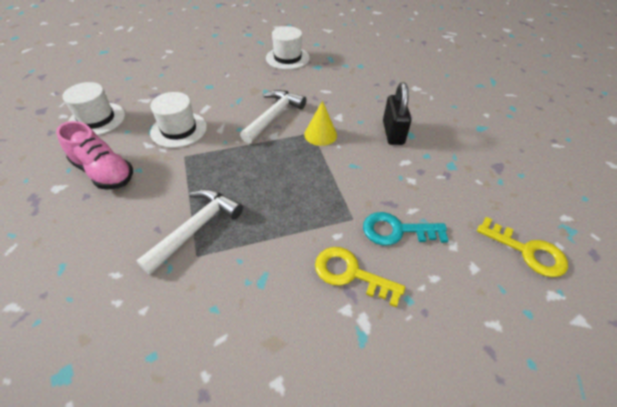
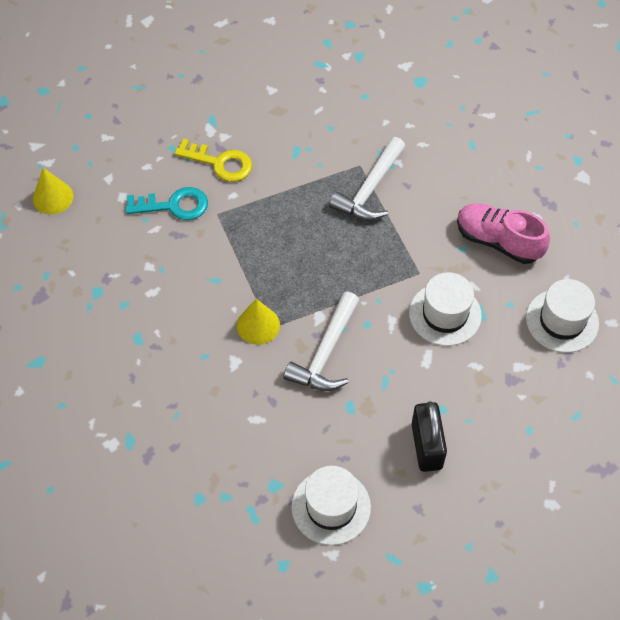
camera: 175 degrees right, 10 degrees up
(393, 133) = (161, 339): black padlock -> black padlock (426, 446)
(527, 251) = (53, 197): yellow key -> yellow cone

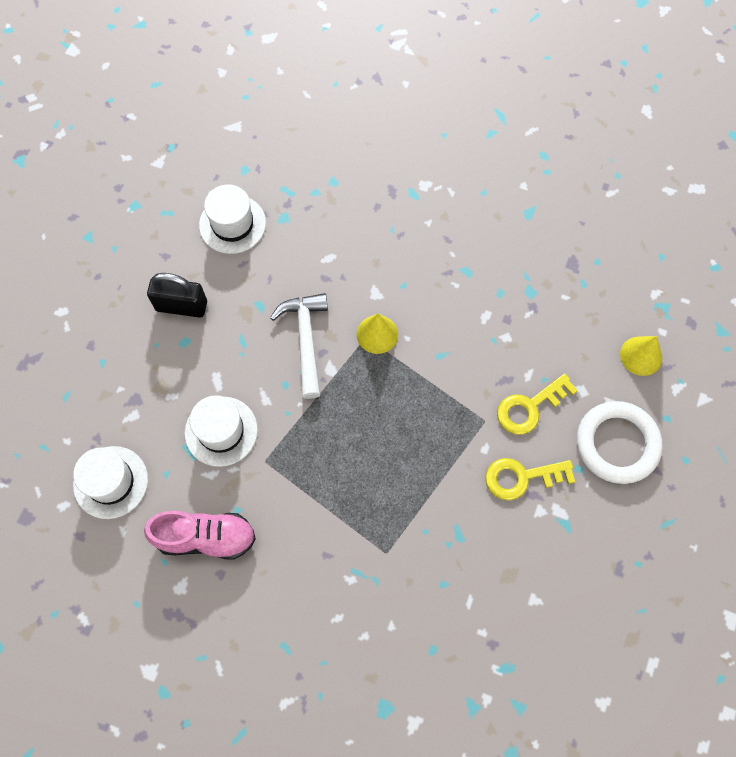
camera: 150 degrees right, 10 degrees up
(129, 149) = (617, 444): none -> white ring
(174, 205) = (529, 407): turquoise key -> yellow key
(370, 189) = (360, 529): white hammer -> none
(426, 446) = (181, 306): black padlock -> black padlock turned 45 degrees counterclockwise

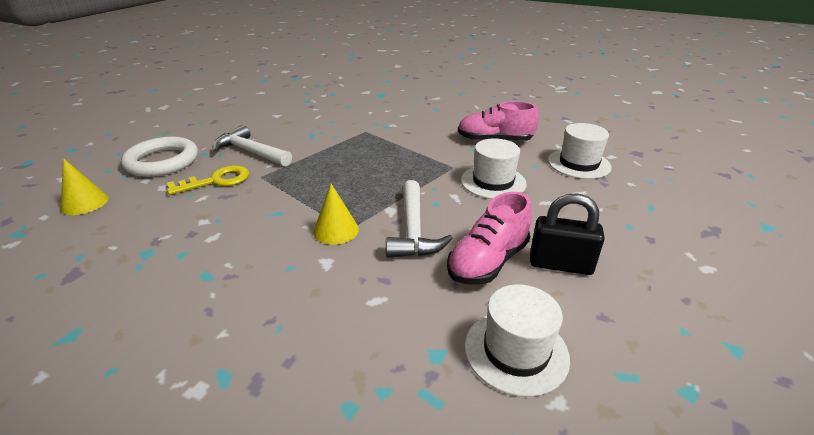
camera: 175 degrees left, 35 degrees down
(241, 304) = (488, 262): none -> pink shoe
(521, 477) = (250, 152): yellow key -> white hammer

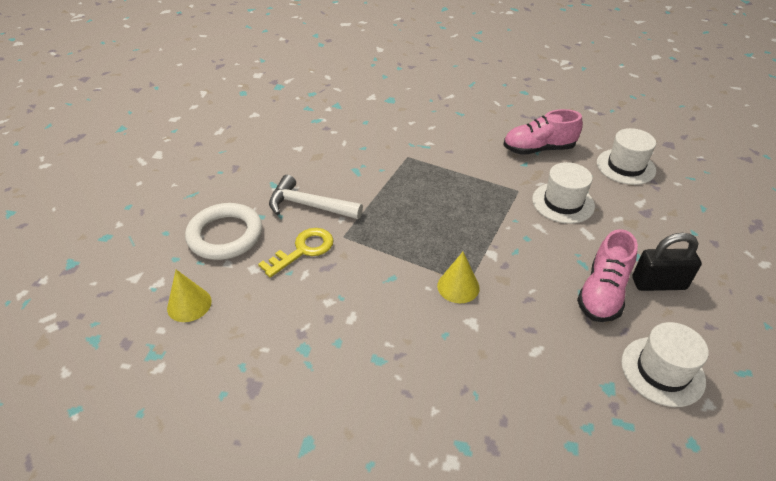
camera: 15 degrees left, 10 degrees up
(413, 230) = (524, 272): white hammer -> none

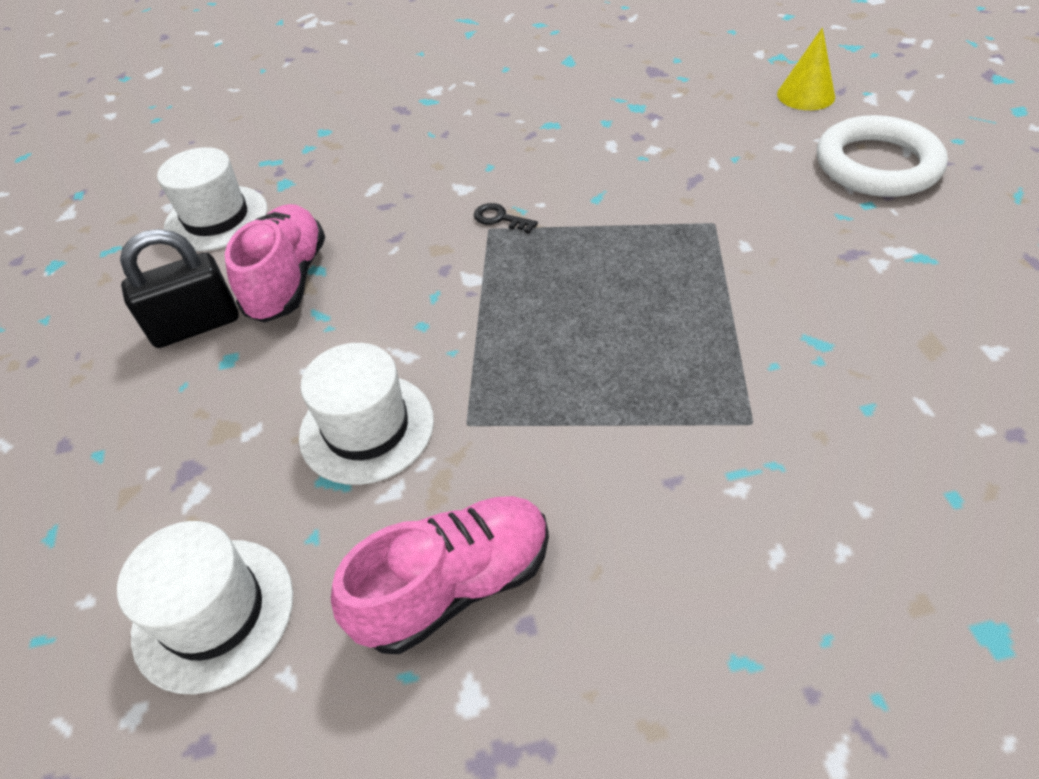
camera: 160 degrees right, 5 degrees up
(303, 250) = (749, 186): yellow key -> none
(309, 205) = (819, 246): white hammer -> none
(458, 286) = (500, 218): yellow cone -> black key

